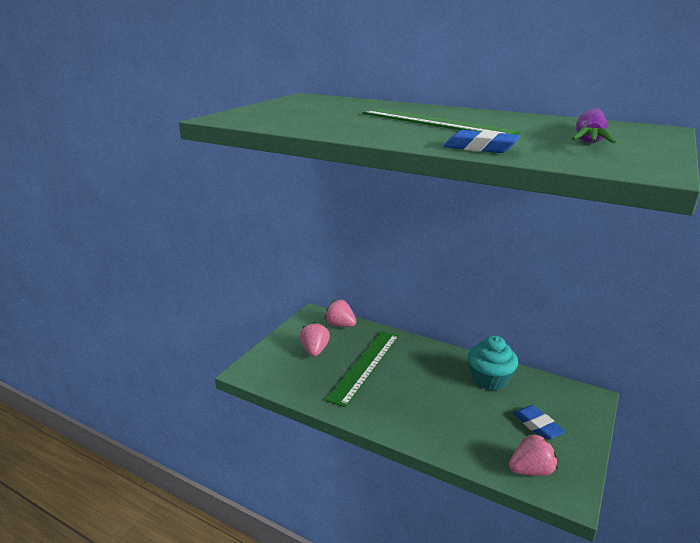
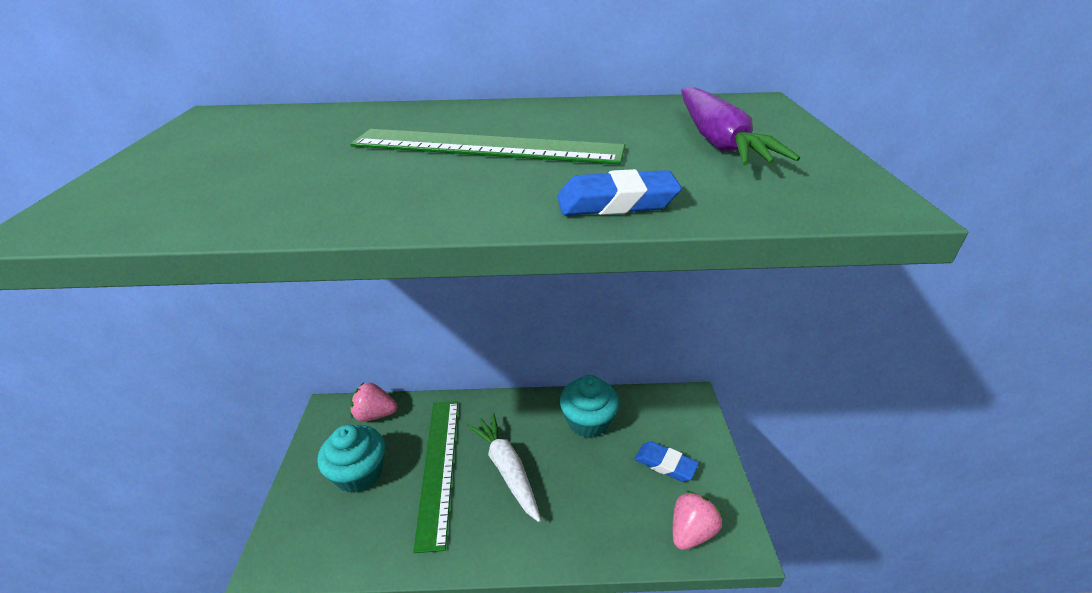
camera: 30 degrees left, 10 degrees up
(315, 350) = (359, 473): pink strawberry -> turquoise cupcake
(411, 383) = (507, 469): none -> white carrot

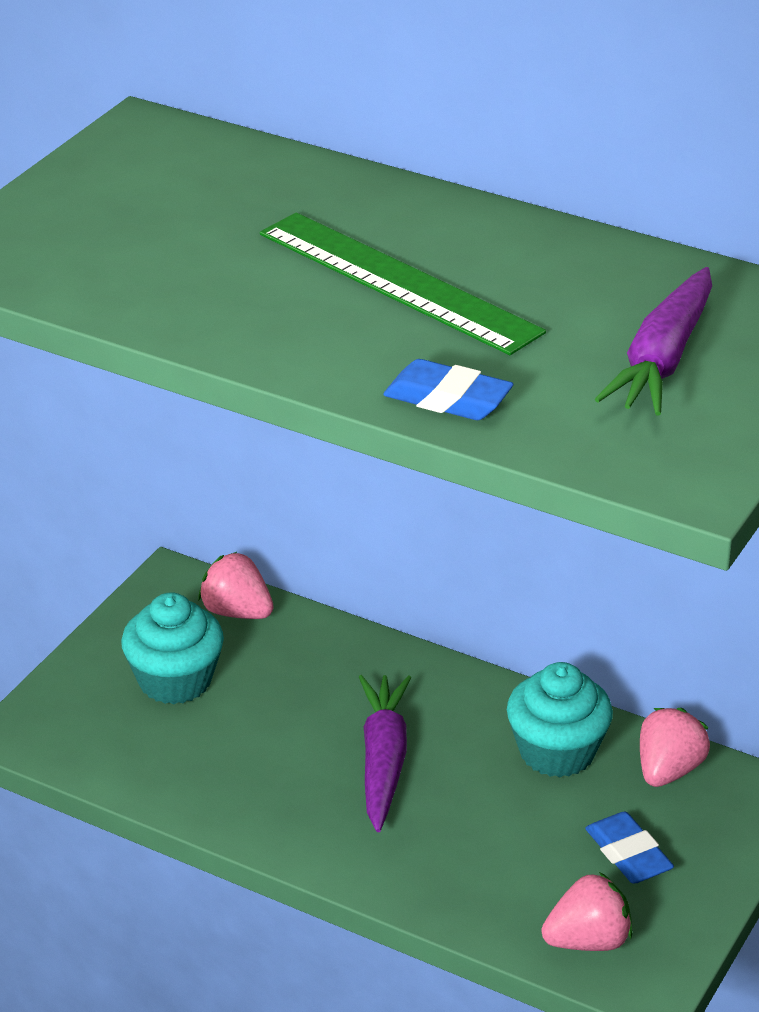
camera: 30 degrees right, 0 degrees up
(438, 468) = (286, 719): green ruler -> none
(507, 469) = (383, 761): white carrot -> purple carrot
(644, 407) = (668, 770): none -> pink strawberry

